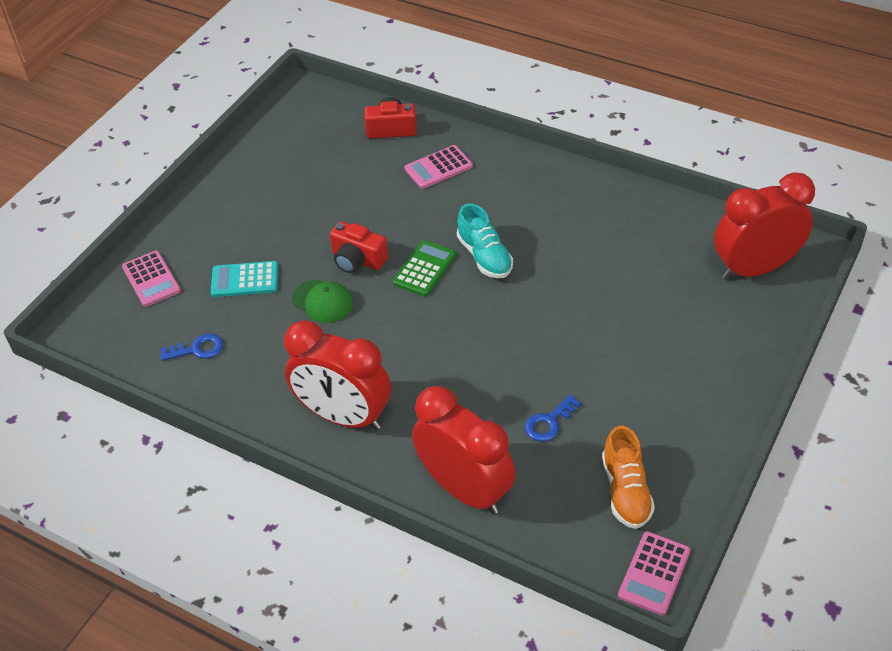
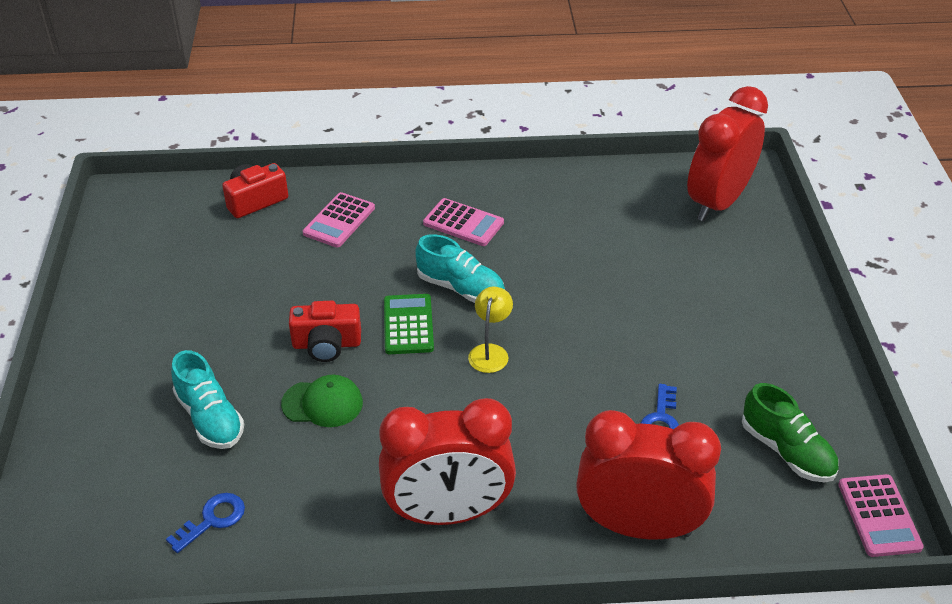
camera: 35 degrees left, 5 degrees down
(151, 279) = (87, 466): pink calculator -> pink calculator (463, 223)
(245, 280) = (210, 418): turquoise calculator -> turquoise shoe
(466, 314) = (490, 352): none -> yellow lamp
(626, 491) = (787, 451): orange shoe -> green shoe

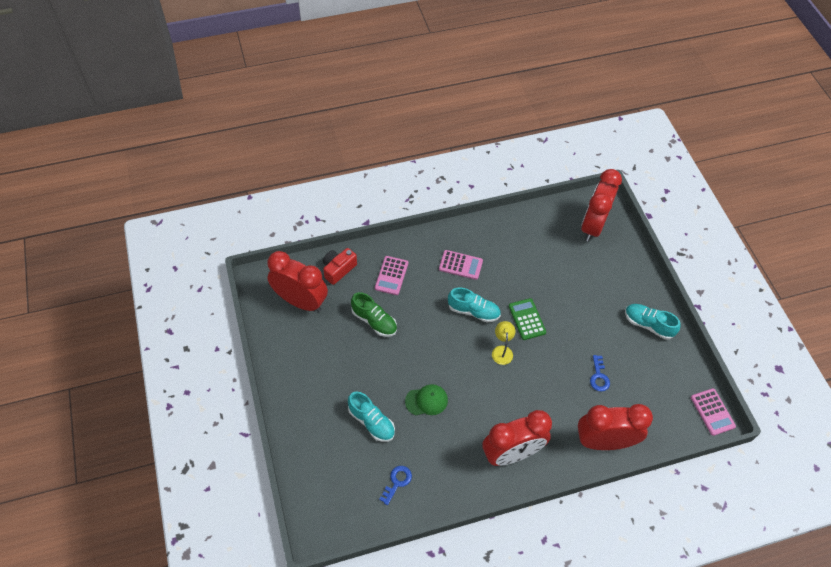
camera: 15 degrees left, 15 degrees up
(173, 232) = (301, 301): none -> red clock
(326, 344) = (415, 362): red camera -> none
(408, 325) = (454, 341): green calculator -> green calculator (527, 319)
(781, 356) = (648, 324): none -> turquoise shoe
(787, 451) = (663, 383): green shoe -> green shoe (374, 321)

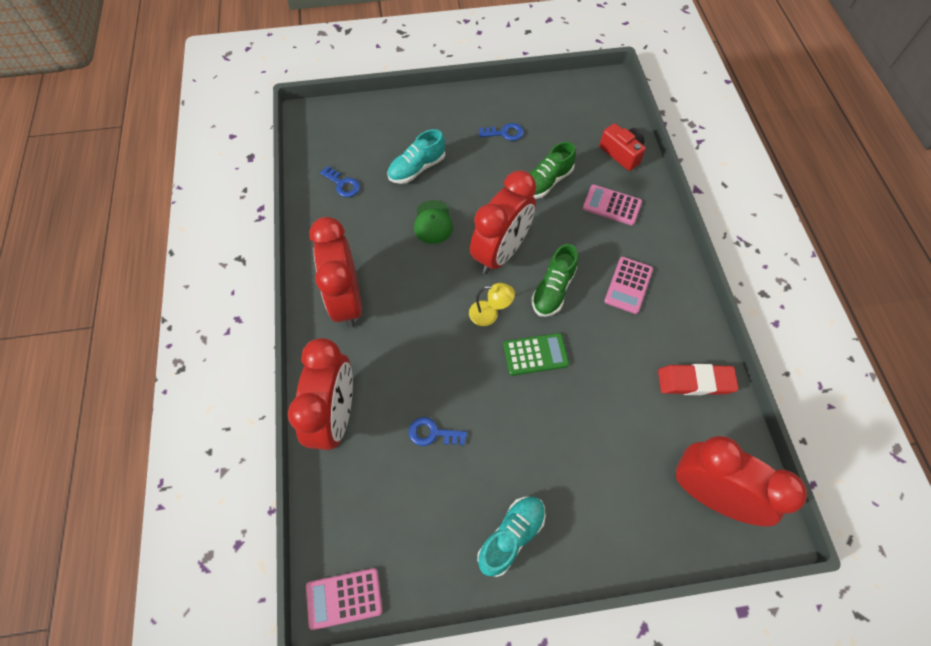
camera: 100 degrees right, 5 degrees up
(301, 301) = (577, 117): red clock -> red clock (501, 253)
(323, 356) = (505, 133): none -> blue key
(473, 311) = (553, 290): turquoise shoe -> green shoe
(524, 229) = (695, 382): none -> red eraser

